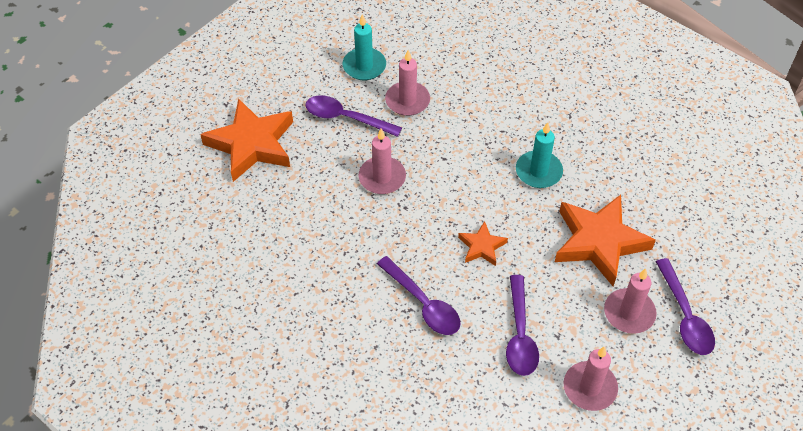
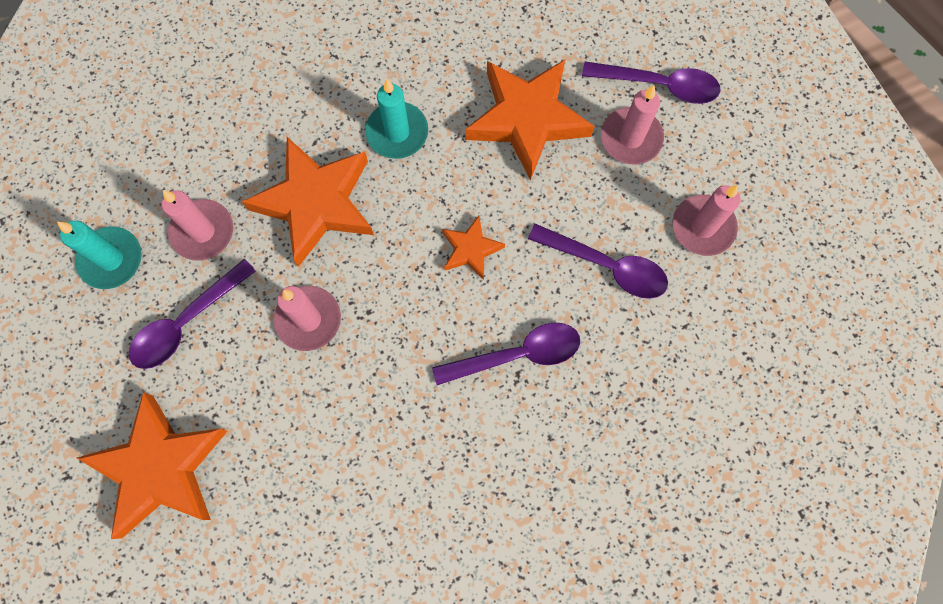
camera: 65 degrees left, 20 degrees up
(461, 149) = (316, 203): none -> orange star

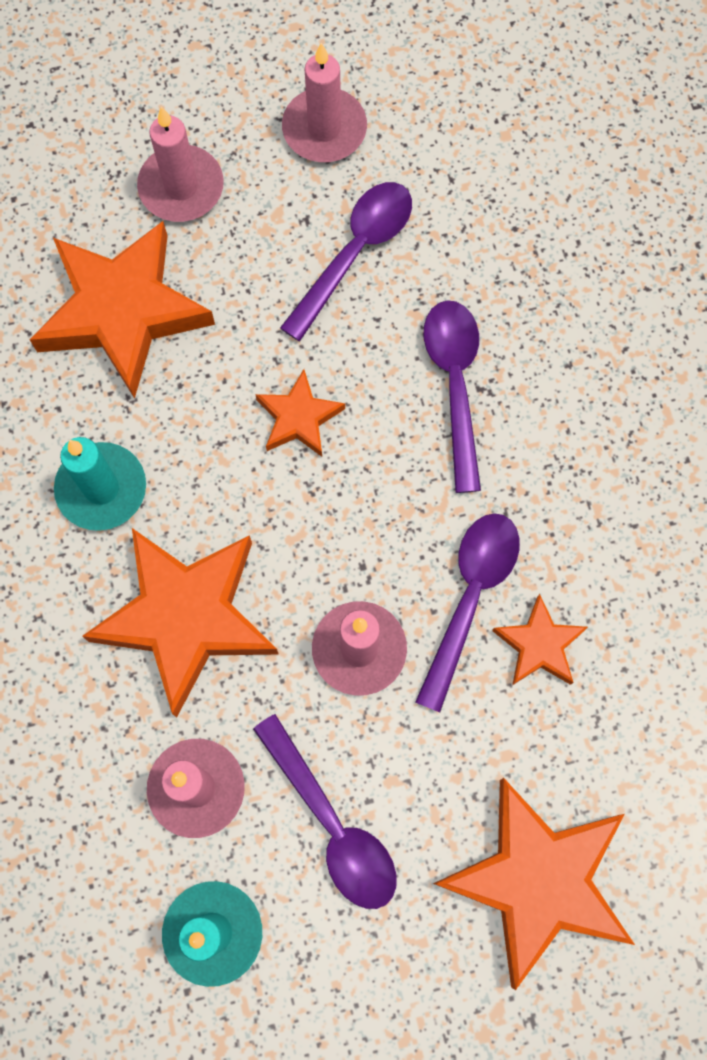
camera: 80 degrees left, 0 degrees up
(328, 445) = (539, 645): none -> orange star
(659, 85) = (112, 136): purple spoon -> purple spoon (470, 598)

